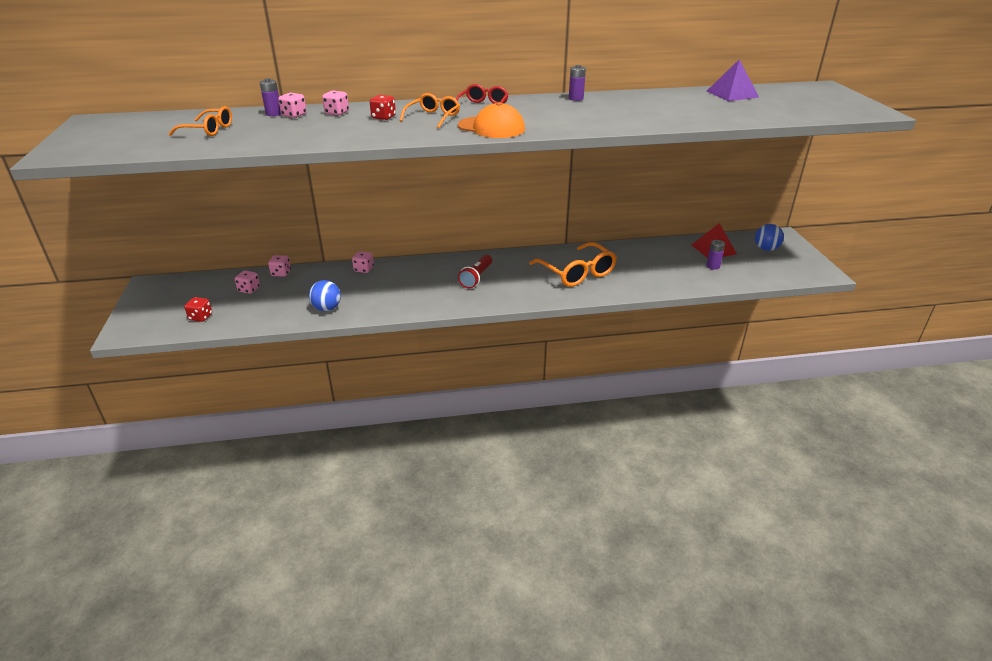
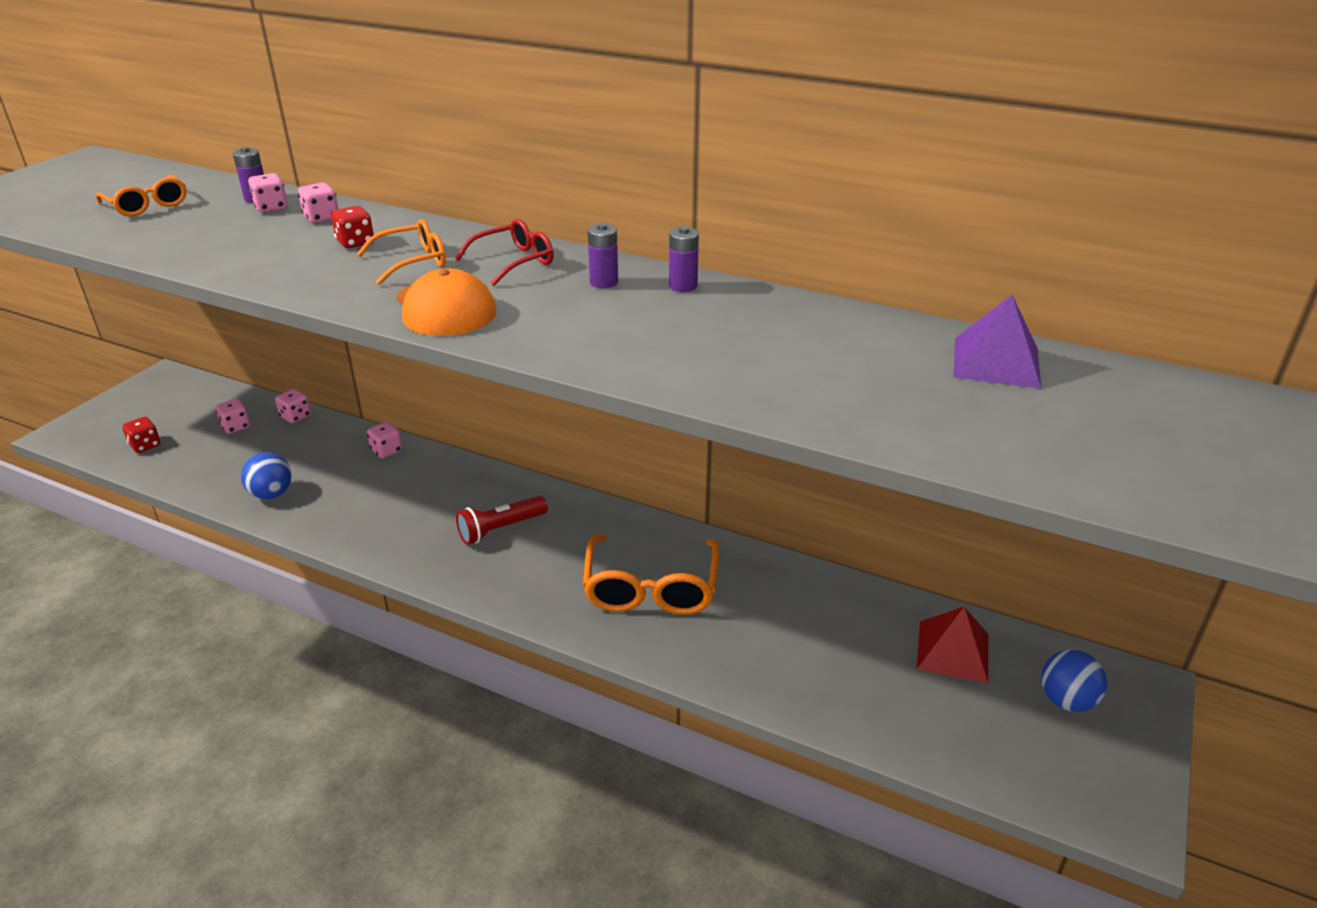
camera: 35 degrees right, 0 degrees up
(713, 266) = (904, 688): purple battery -> purple battery (604, 282)

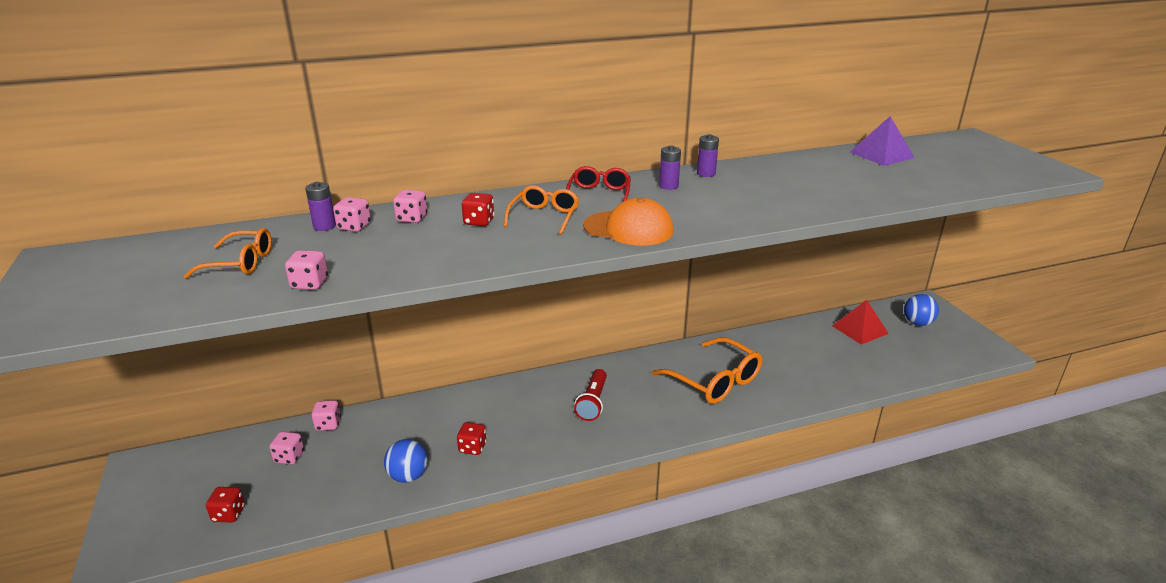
camera: 45 degrees left, 5 degrees down
(346, 503) = (472, 448): none -> red dice
(386, 451) = (440, 405): pink dice -> pink dice (310, 284)

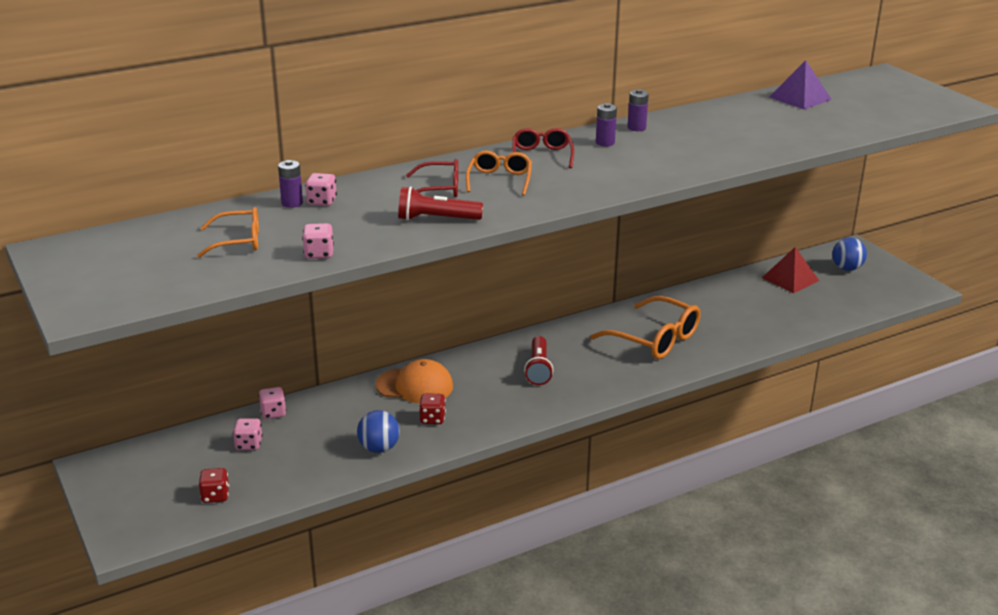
camera: 10 degrees left, 0 degrees up
(412, 218) = (373, 190): pink dice -> none
(456, 253) = (436, 219): none -> red flashlight
(479, 222) = (439, 189): red dice -> red glasses
(628, 228) = (583, 186): orange cap -> orange cap (414, 386)

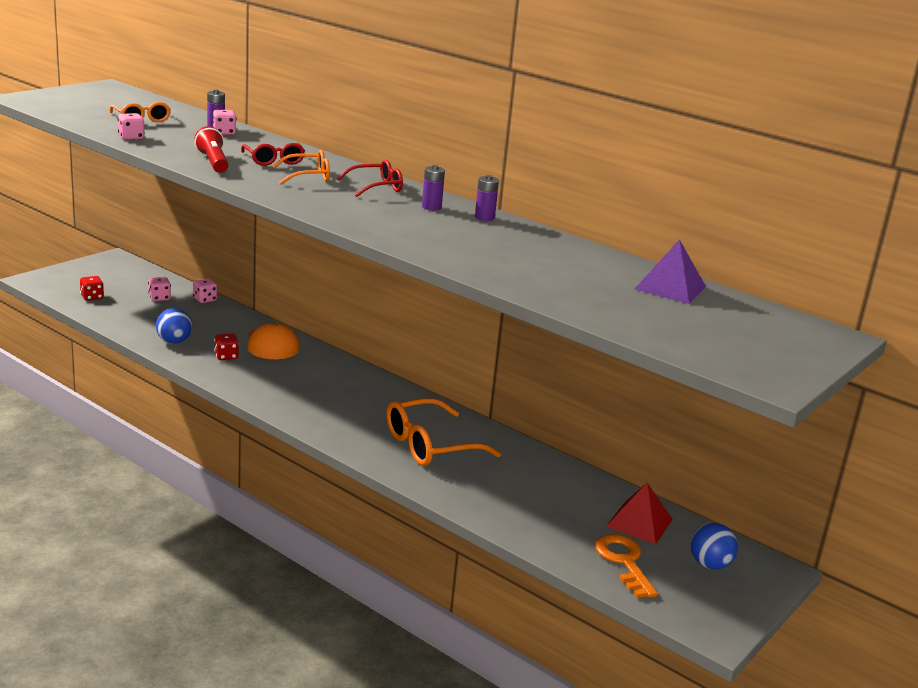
camera: 65 degrees right, 5 degrees down
(538, 369) = (333, 392): red flashlight -> none
(655, 339) = (430, 445): orange glasses -> orange glasses turned 45 degrees clockwise
(840, 298) = (624, 562): none -> orange key

